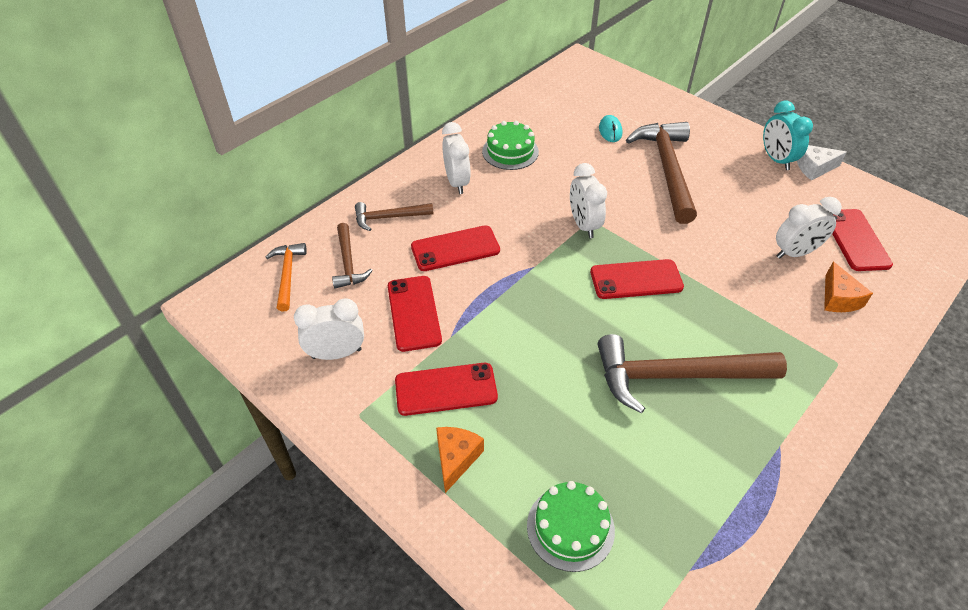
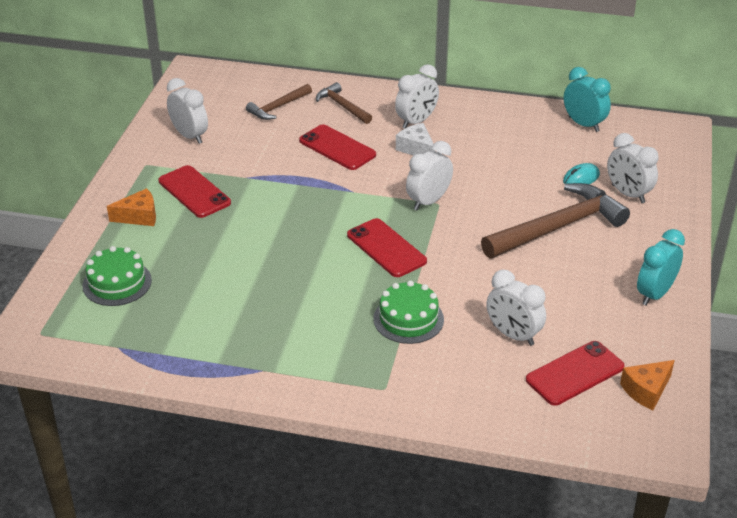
camera: 60 degrees right, 10 degrees down
(287, 275) = (243, 88): orange hammer -> none
(414, 313) = (253, 153): red phone -> none
(510, 151) = (486, 134): green cake -> green cake (408, 319)
(539, 99) = (583, 124): none -> turquoise clock
(646, 118) = (628, 194): none -> white clock
(676, 376) = (293, 297): brown hammer -> none
(814, 168) = (670, 324): white cheese -> white cheese (416, 149)
(838, 298) = (472, 375): orange cheese -> orange cheese (646, 390)

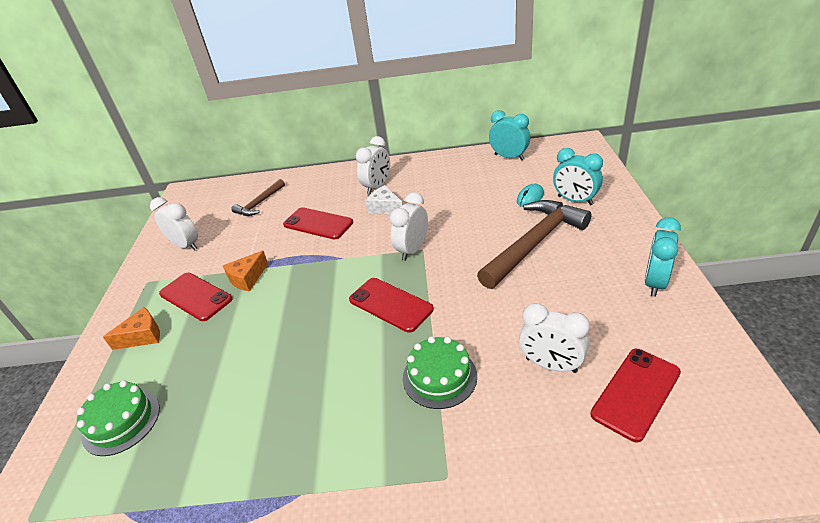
camera: 10 degrees left, 0 degrees up
(342, 106) = (313, 189): brown hammer -> none
(628, 194) = (575, 200): white clock -> turquoise clock
(646, 390) = (718, 392): orange cheese -> orange cheese (247, 278)

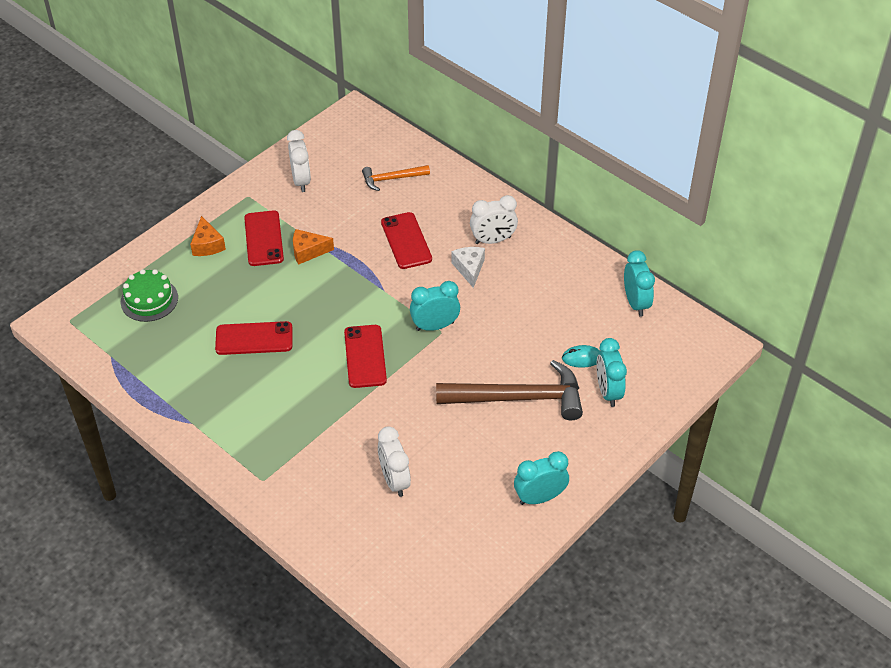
camera: 40 degrees right, 10 degrees up
(142, 336) = (207, 245): orange cheese -> orange cheese turned 60 degrees clockwise
(260, 203) = (392, 179): brown hammer -> orange hammer
(412, 250) = (435, 326): white clock -> turquoise clock
(439, 377) = (328, 429): green cake -> none
(636, 393) = (411, 536): red phone -> red phone (254, 338)

